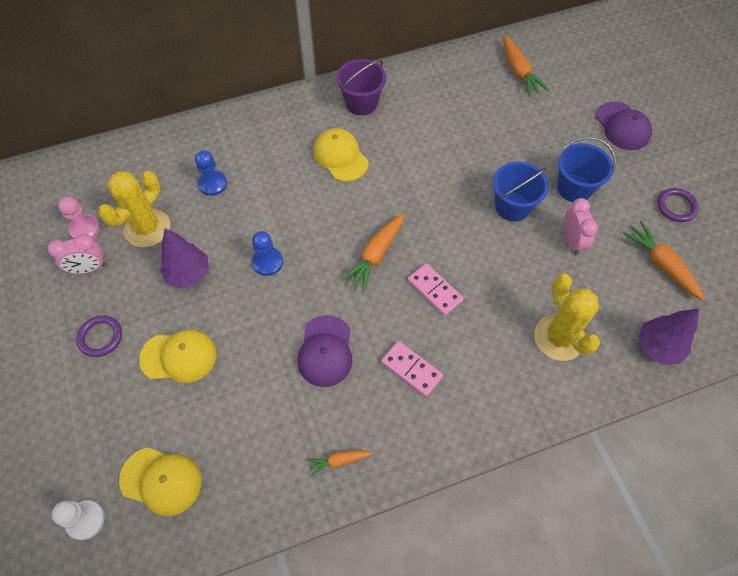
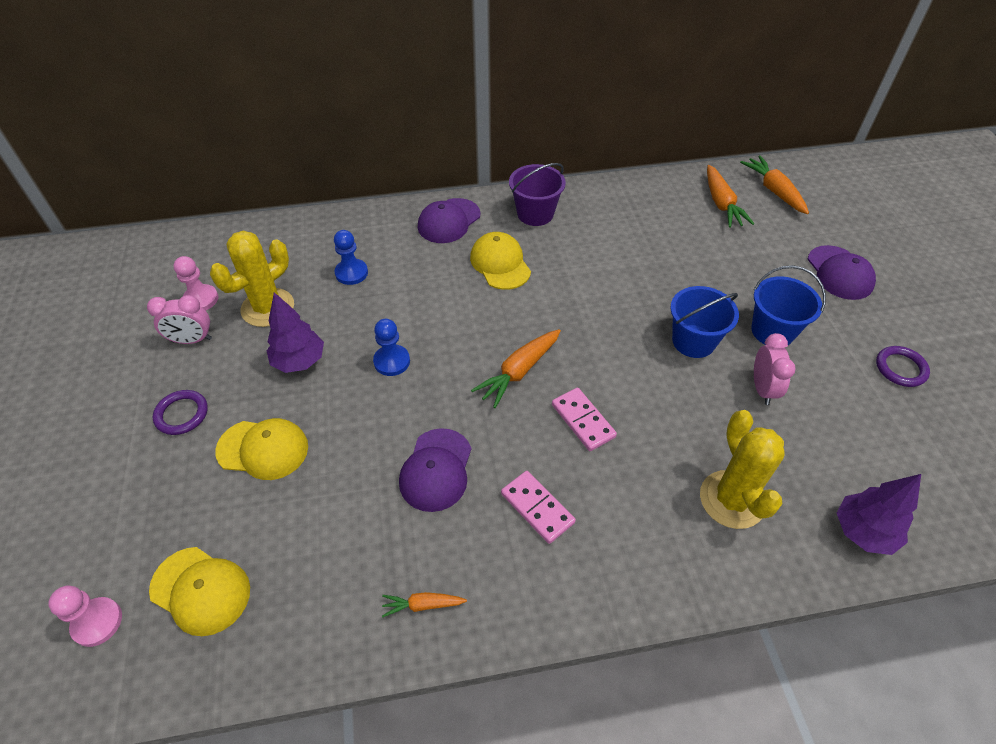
camera: 10 degrees right, 10 degrees down
(85, 520) = (97, 622): white pawn -> pink pawn
(287, 120) = (448, 221): none -> purple cap
(661, 264) = (876, 432): orange carrot -> orange carrot (774, 191)

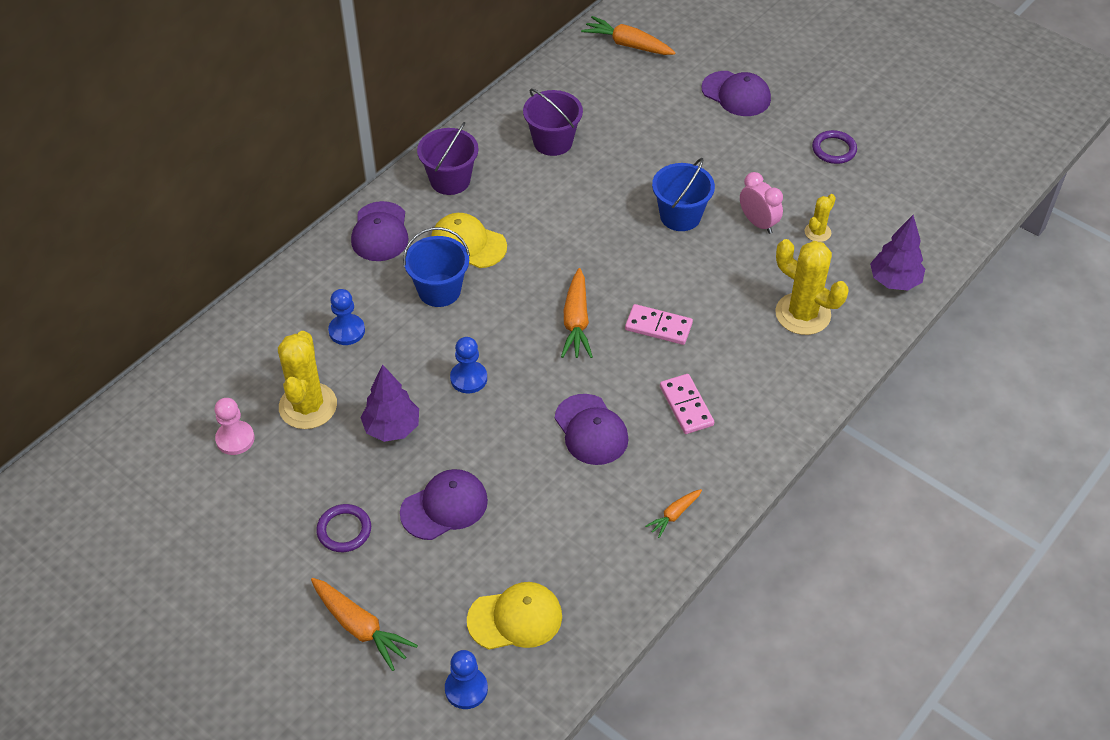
camera: 40 degrees left, 0 degrees up
(97, 622) = (466, 689): pink pawn -> blue pawn
(192, 340) = (274, 474): pink clock -> none
(263, 449) = (444, 506): yellow cap -> purple cap
(537, 508) = (686, 406): pink domino -> pink domino turned 60 degrees clockwise
(641, 228) = (553, 142): none -> purple bucket
(721, 204) = (596, 81): orange carrot -> orange carrot (360, 627)
(772, 331) = (728, 173): blue bucket -> blue bucket (439, 290)
(817, 432) = (817, 232): none -> yellow cactus

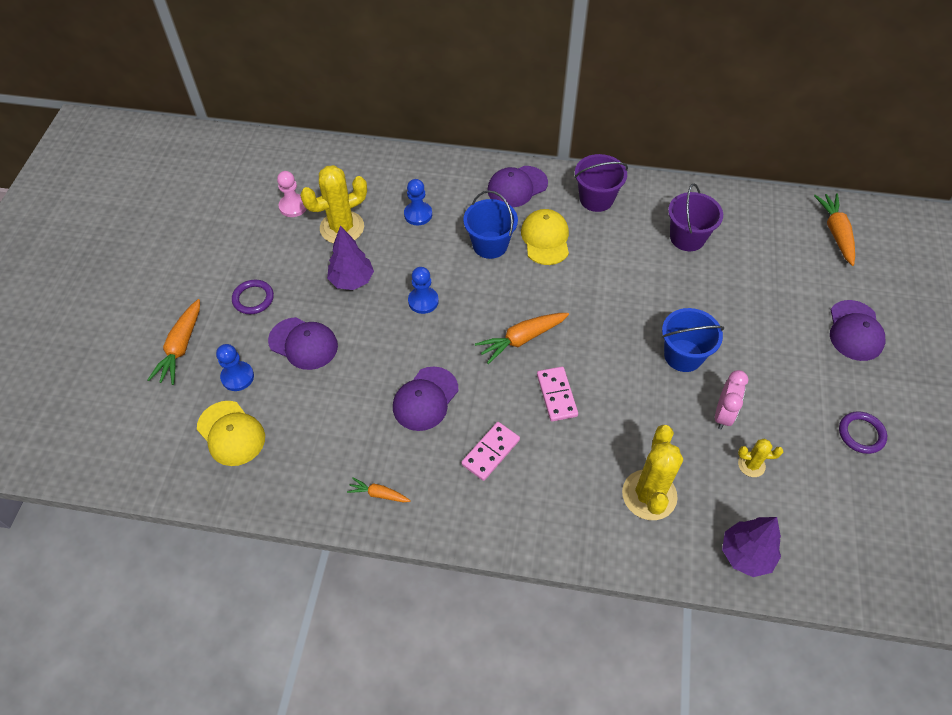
camera: 60 degrees right, 5 degrees up
(466, 689) = (159, 433): blue pawn -> blue pawn (237, 377)

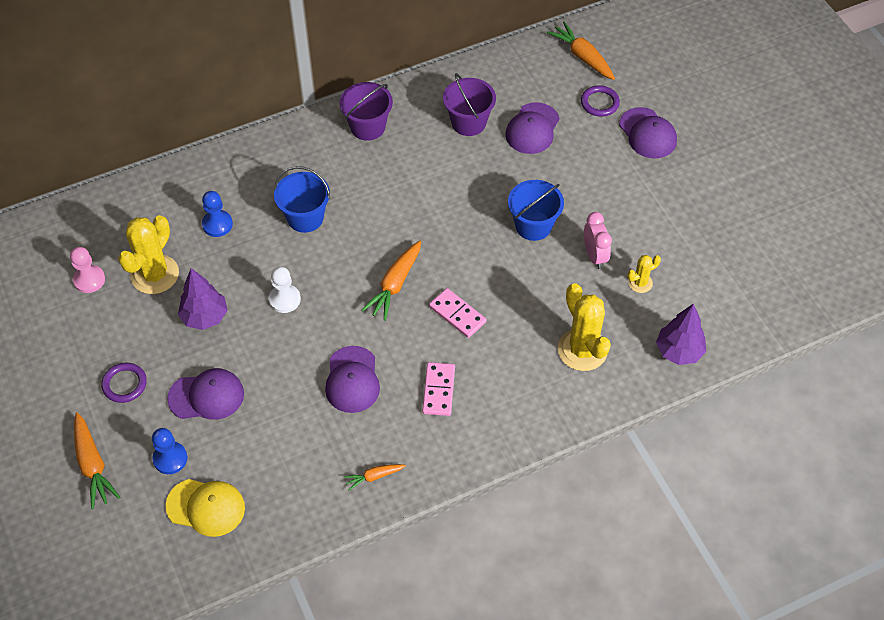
camera: 35 degrees left, 0 degrees up
(423, 301) = (285, 299): blue pawn -> white pawn
(517, 187) = (289, 151): purple cap -> purple cap (532, 129)
(545, 239) = (350, 186): yellow cap -> none
(861, 434) = (701, 214): purple ring -> purple ring (599, 103)

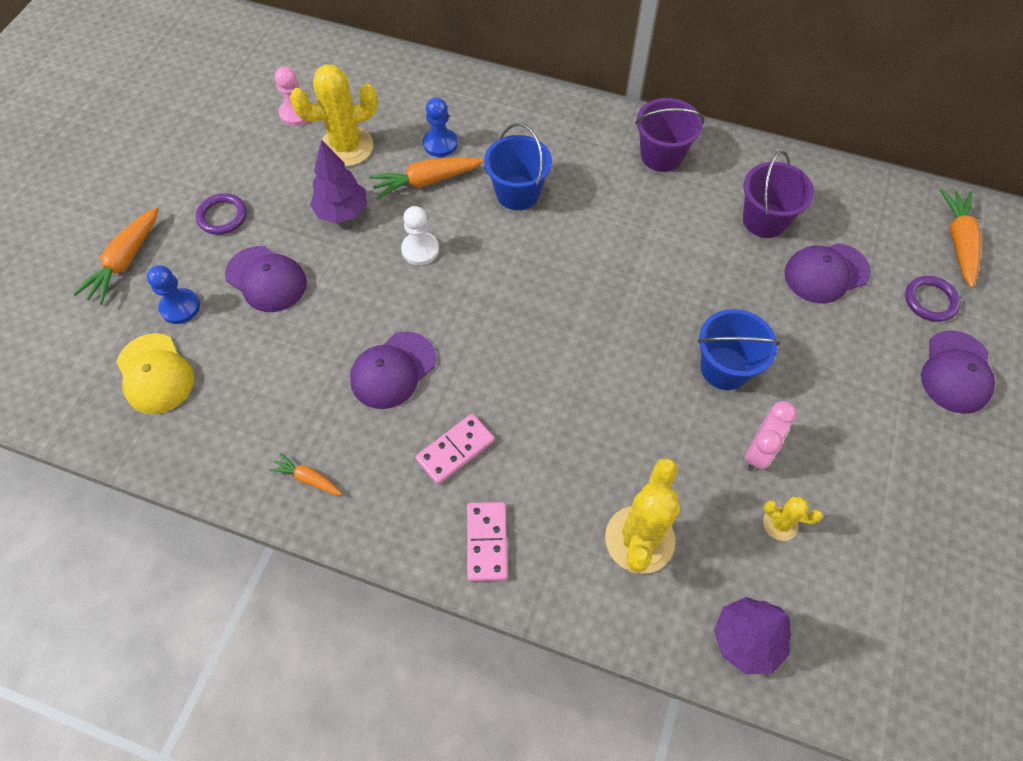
camera: 45 degrees right, 5 degrees up
(395, 284) = (528, 315): orange carrot -> orange carrot (426, 181)
(457, 314) = (553, 392): pink domino -> pink domino (486, 542)

